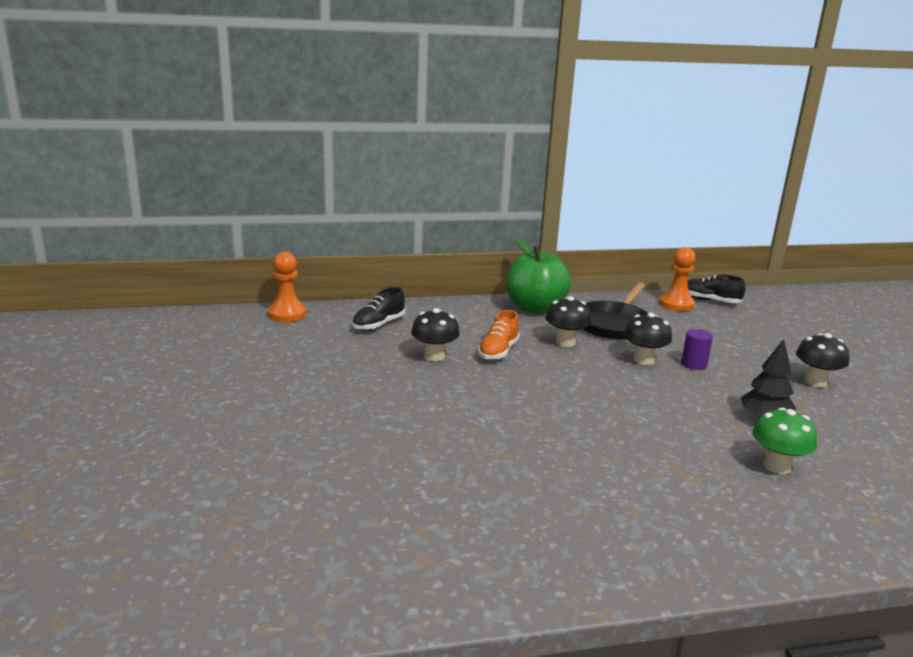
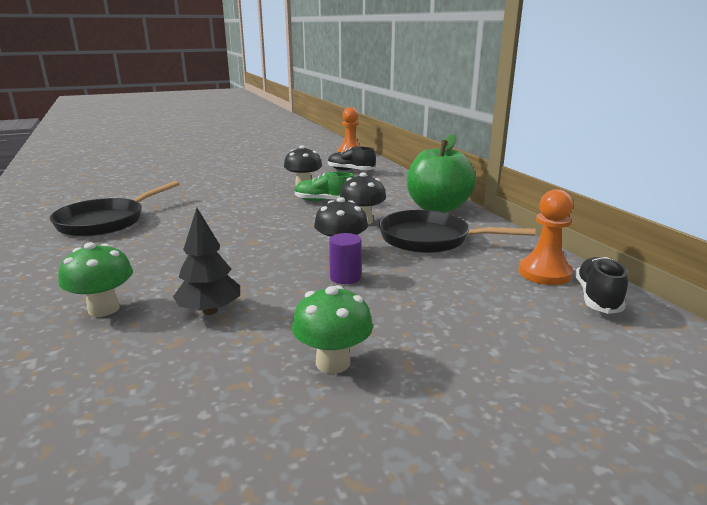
camera: 80 degrees right, 0 degrees up
(498, 351) = (324, 201): orange shoe -> green shoe
(544, 488) = (106, 222): none -> black pan
(815, 382) = (333, 363): black mushroom -> green mushroom

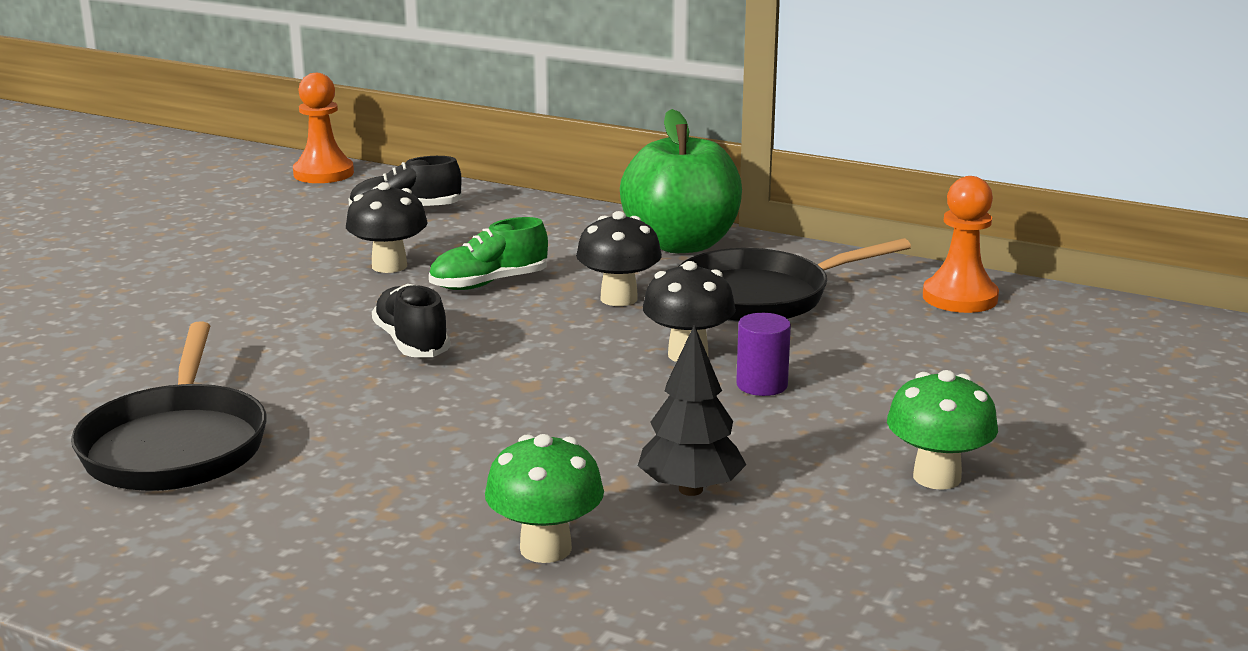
camera: 40 degrees left, 0 degrees up
(597, 298) = (1049, 308): black shoe -> black shoe (411, 343)

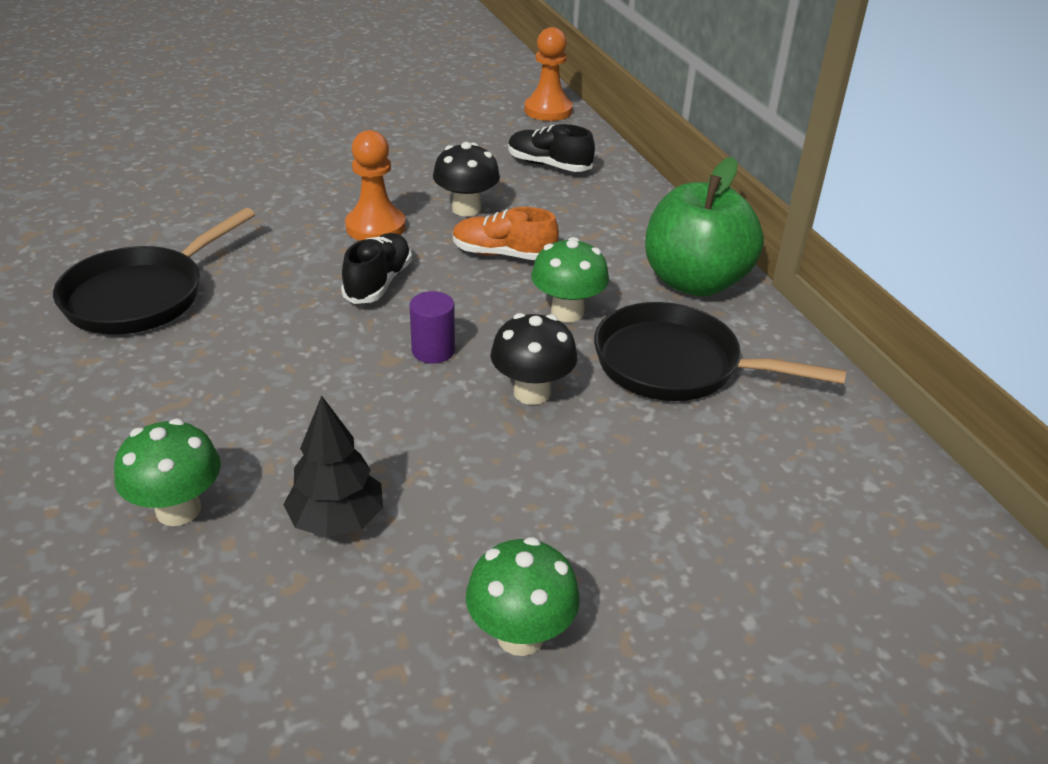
camera: 40 degrees right, 15 degrees up
(489, 283) = (503, 254): green shoe -> orange shoe
(619, 298) = (567, 312): black mushroom -> green mushroom
(762, 385) = (538, 453): purple cylinder -> purple cylinder (433, 350)
(960, 298) = (848, 457): orange pawn -> orange pawn (375, 227)

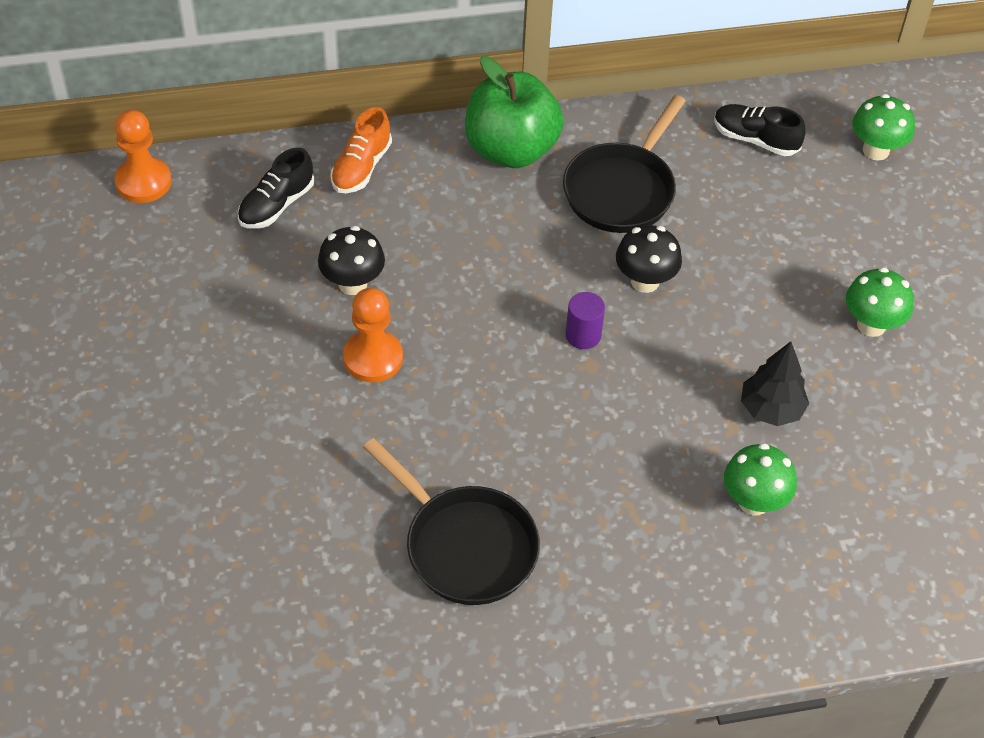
camera: 80 degrees left, 15 degrees up
(378, 283) = (474, 363): black shoe -> black shoe (755, 139)
(503, 254) = (443, 268): orange shoe -> orange shoe (361, 167)
(567, 312) = (542, 240): green mushroom -> green mushroom (875, 150)

